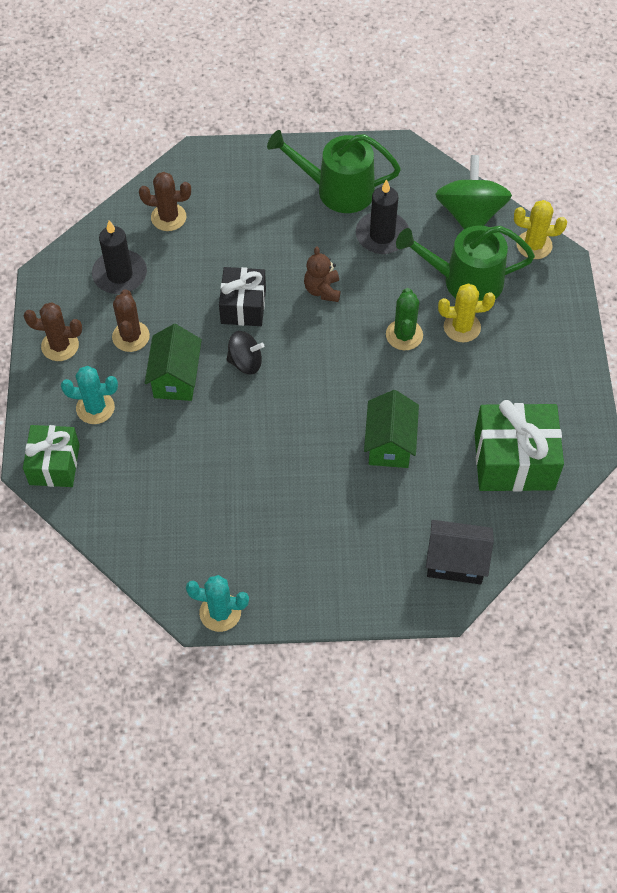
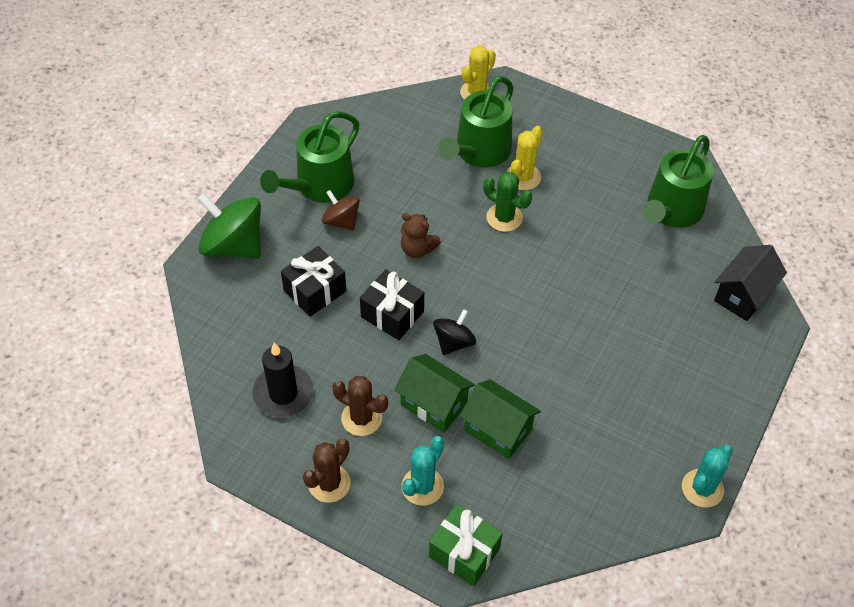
camera: 60 degrees left, 5 degrees down
(168, 217) = (247, 323): brown cactus -> none
(229, 243) = (315, 291): none -> black gift
(312, 223) = (341, 221): none -> brown spinning top
(382, 235) = (392, 180): black candle -> none
(390, 444) = (605, 281): green house -> green house (498, 430)
(470, 214) = (416, 114): green spinning top -> green spinning top (233, 245)
(514, 461) = (671, 210): green gift -> green watering can

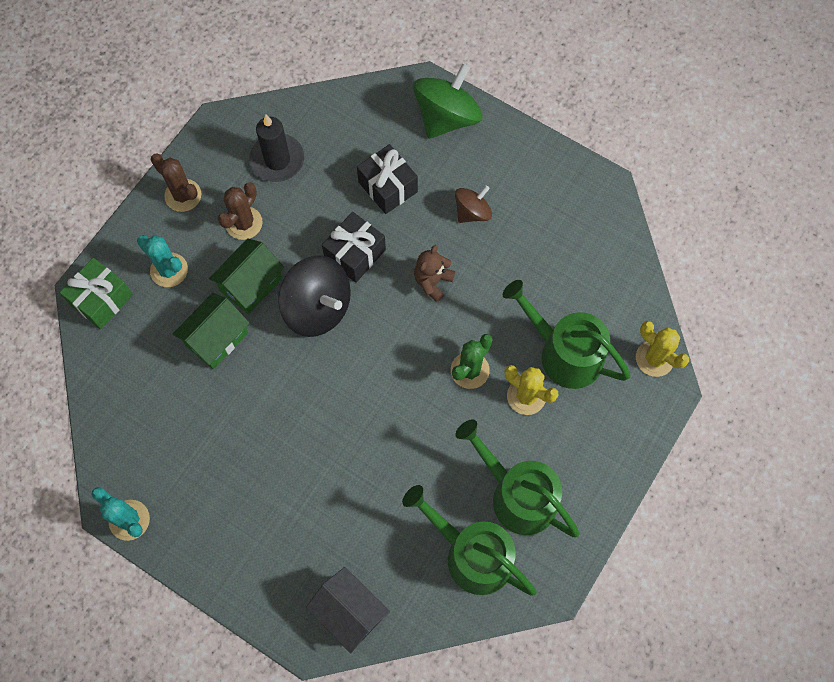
camera: 95 degrees right, 15 degrees up
(319, 186) = (519, 193): green watering can -> green watering can (517, 495)
(454, 342) = (317, 308): black spinning top -> black spinning top, size x1.76

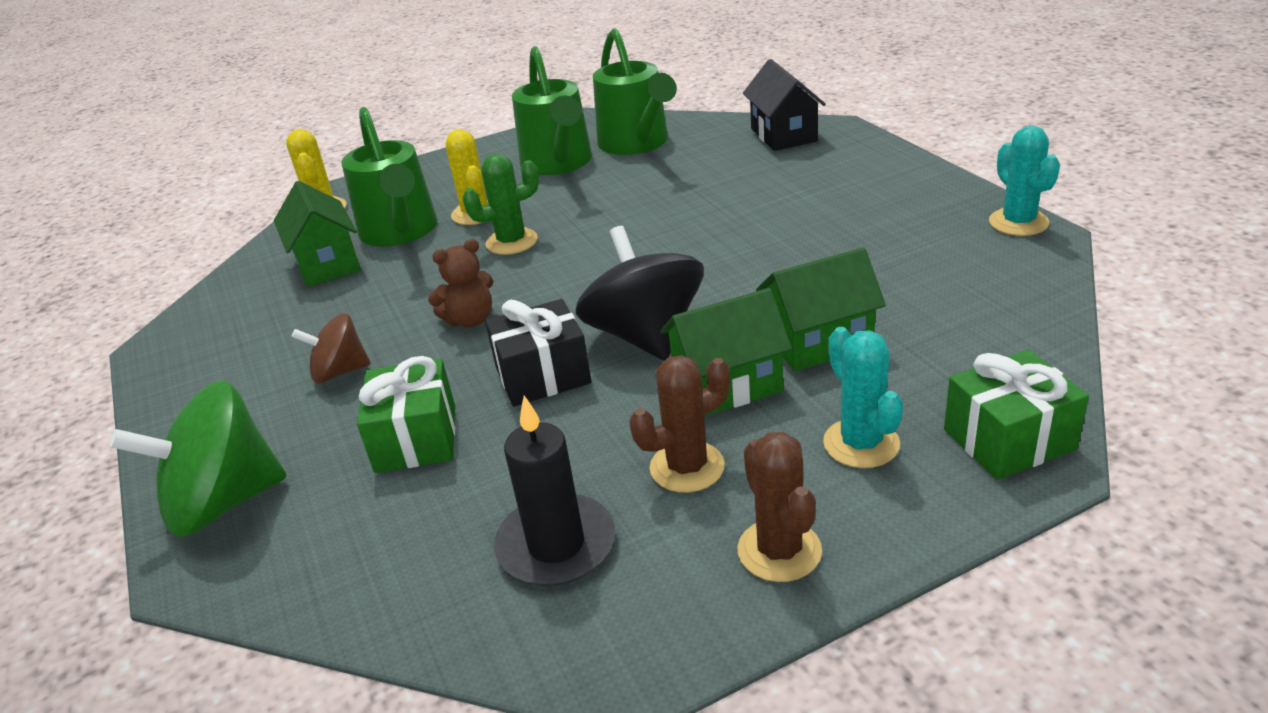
camera: 145 degrees left, 35 degrees down
(388, 187) = (416, 438): black gift -> green gift
(581, 298) = (327, 264): none -> green house

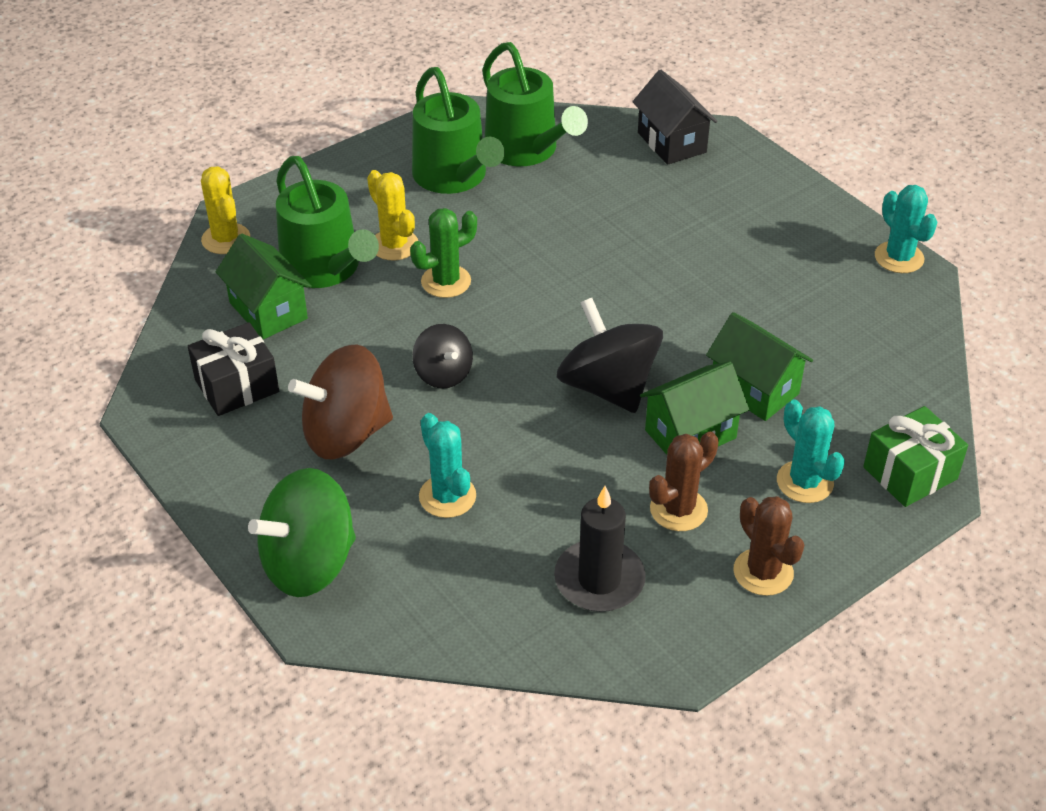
camera: 15 degrees left, 10 degrees up
(340, 372) = (346, 434): brown spinning top -> brown spinning top, size x1.76
(416, 438) = (447, 496): green gift -> turquoise cactus
(470, 320) = (443, 374): brown teddy bear -> black spinning top
(543, 375) = (532, 430): black gift -> black gift (237, 386)
(818, 342) = (754, 389): green house -> green house turned 75 degrees clockwise

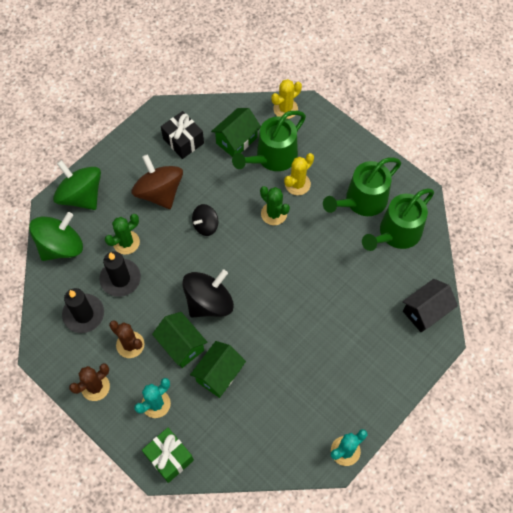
camera: 80 degrees right, 20 degrees up
(426, 609) = (61, 246): none -> green spinning top
(447, 496) = (126, 242): turquoise cactus -> green cactus
(529, 513) = (120, 279): none -> black candle

